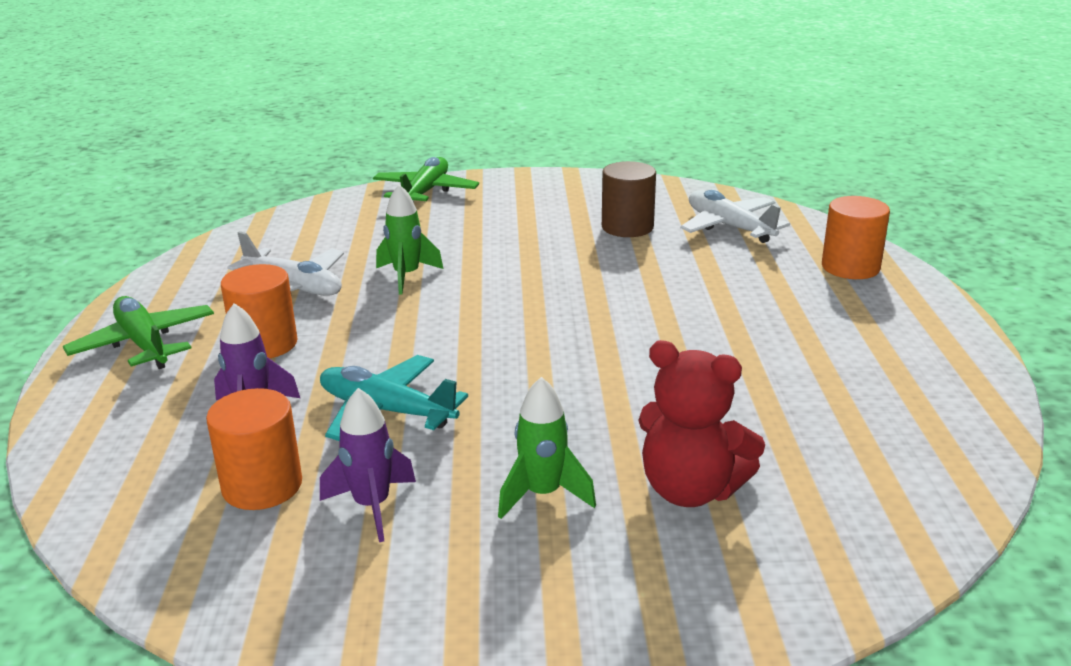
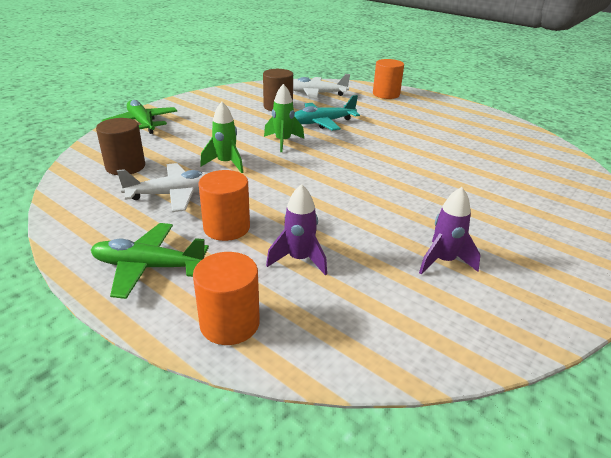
camera: 50 degrees left, 5 degrees up
(262, 486) = (385, 286): orange cylinder -> orange cylinder (229, 323)
(314, 237) = (125, 166): none -> brown cylinder
(386, 411) = (357, 222): turquoise plane -> turquoise plane (322, 123)
(543, 495) = (480, 217): green rocket -> green rocket (283, 142)
(690, 490) = (510, 187): red teddy bear -> none

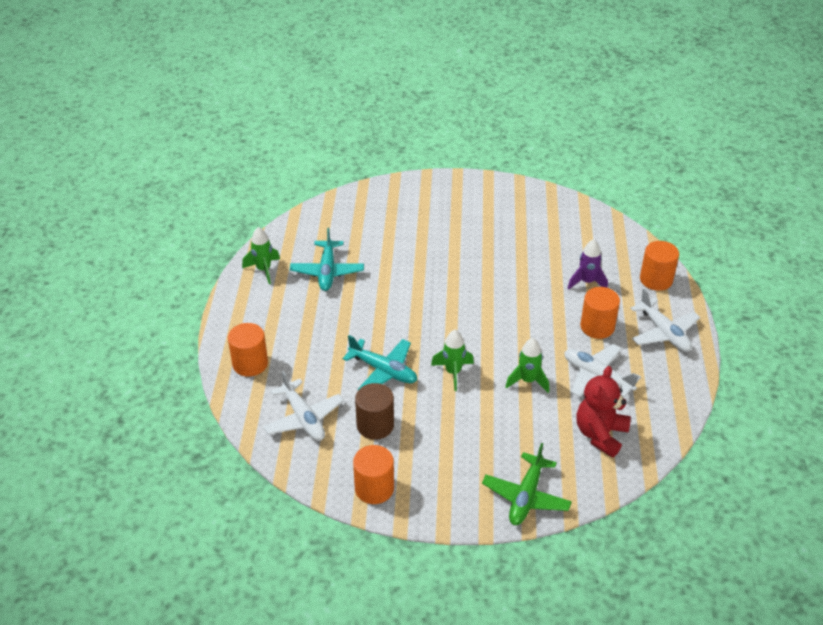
camera: 125 degrees left, 10 degrees up
(125, 166) = (600, 434): brown cylinder -> red teddy bear
(148, 267) = (664, 332): green plane -> white plane
(233, 93) = (374, 488): none -> orange cylinder
(443, 261) = (523, 233): purple rocket -> none
(467, 139) = (327, 271): none -> turquoise plane
(491, 121) = (263, 270): none -> green rocket

